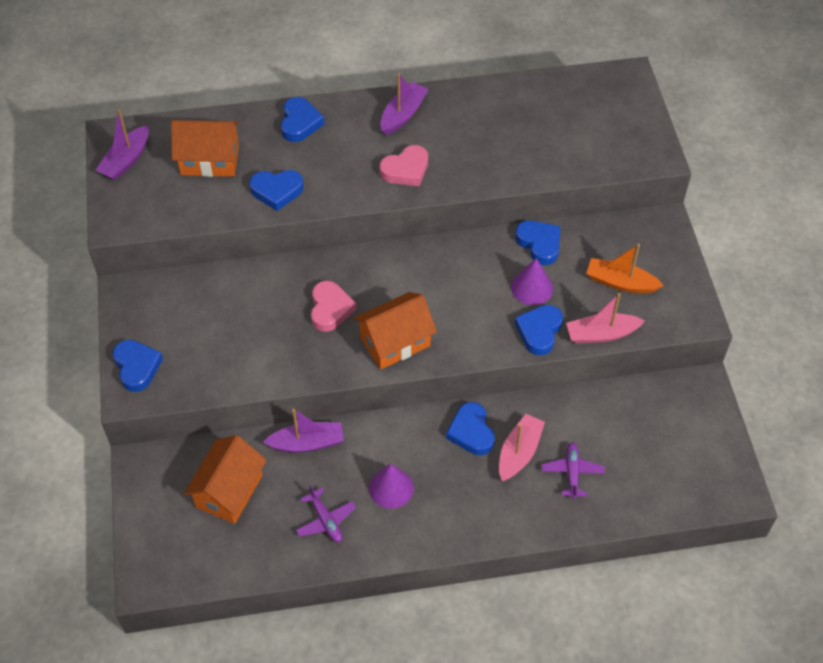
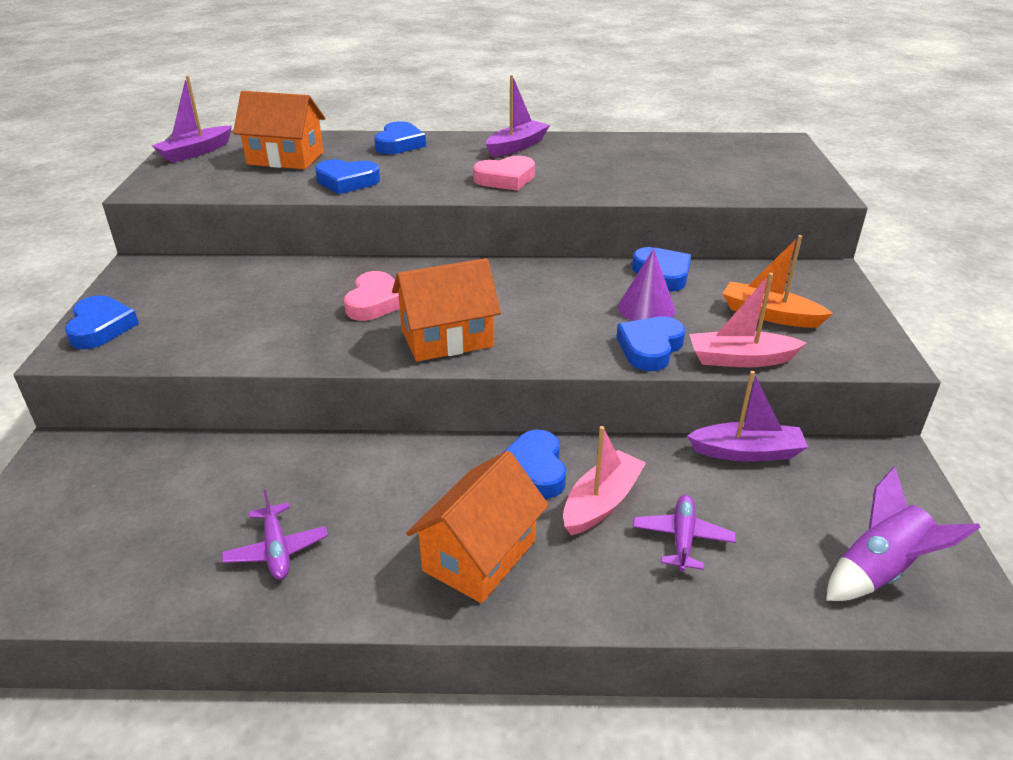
camera: 10 degrees right, 20 degrees down
(229, 491) = (157, 495): orange house -> orange house (479, 555)
(307, 443) = (295, 454): purple boat -> purple boat (747, 452)
(391, 488) = (393, 521): purple cone -> none
(688, 478) = (880, 571): none -> purple rocket

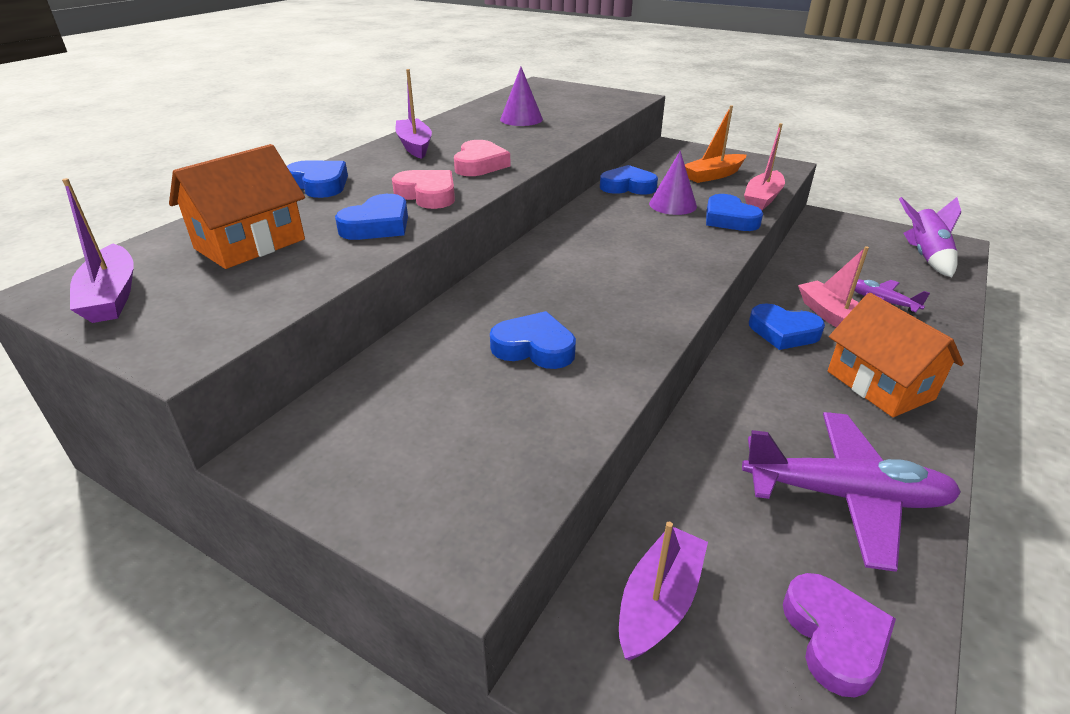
camera: 60 degrees left, 0 degrees up
(101, 327) = (426, 515): blue heart -> blue heart (534, 347)
(111, 563) = (834, 637): none -> purple heart
(277, 550) = (845, 496): purple plane -> purple plane, size x1.92
(375, 302) = (557, 304): pink heart -> pink heart (427, 195)
(447, 338) = (655, 287): orange house -> none
(650, 163) = (521, 119): none -> purple cone
(747, 452) = (800, 253): purple boat -> purple boat (659, 601)

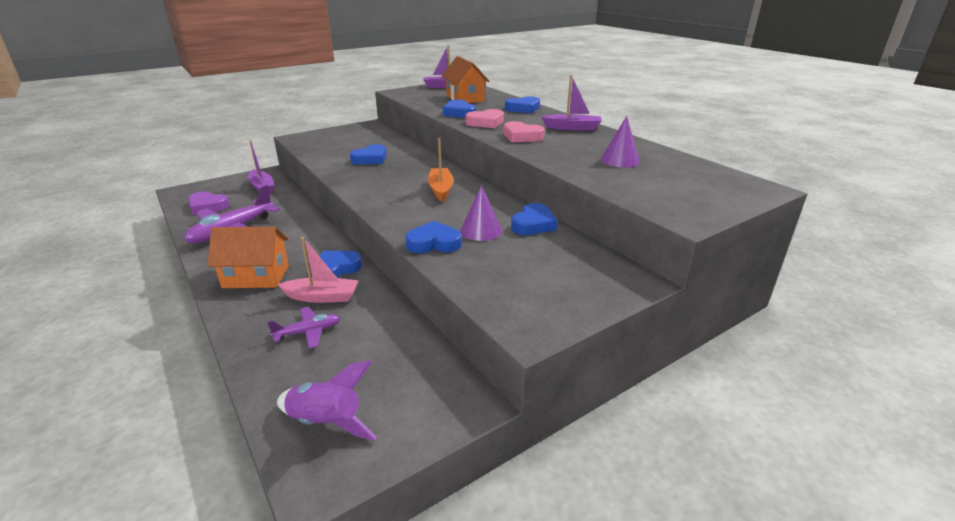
camera: 115 degrees right, 5 degrees down
(713, 175) = (530, 272): orange boat -> orange boat (440, 189)
(762, 199) = (455, 274): pink boat -> none

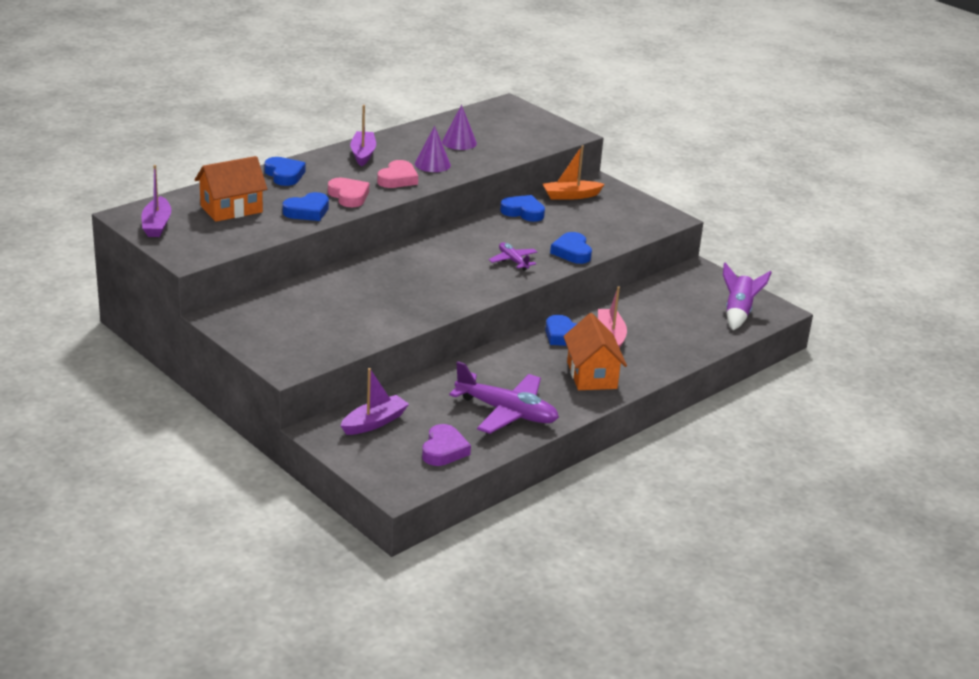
camera: 100 degrees left, 0 degrees up
(308, 332) = (658, 334): purple plane -> purple plane (513, 261)
(370, 159) = (372, 300): blue heart -> none
(440, 189) = (458, 254): orange boat -> orange boat (571, 196)
(481, 230) = (542, 233): purple cone -> purple cone (432, 164)

